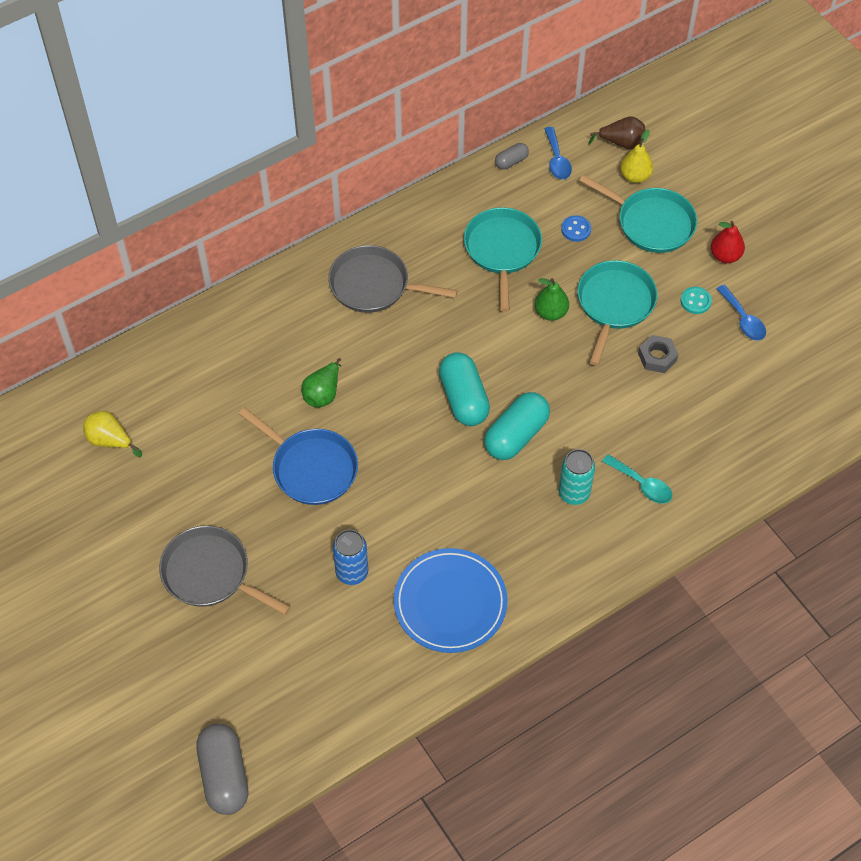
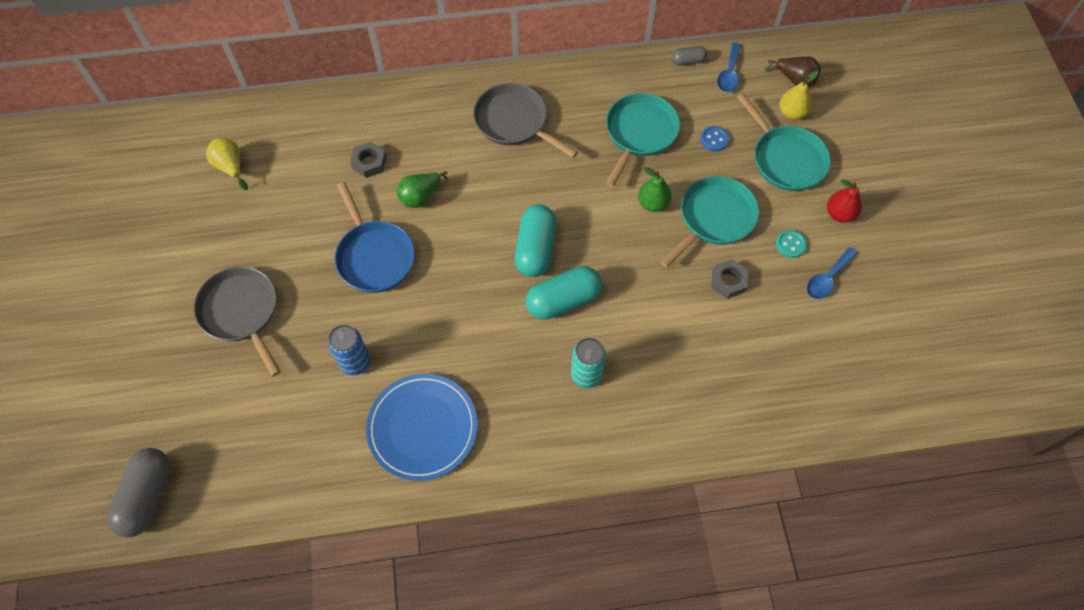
camera: 25 degrees right, 5 degrees up
(251, 381) = (369, 163): none -> grey nut
(642, 484) = (652, 394): turquoise spoon -> none
(743, 319) = (827, 279): blue spoon -> blue spoon turned 45 degrees clockwise

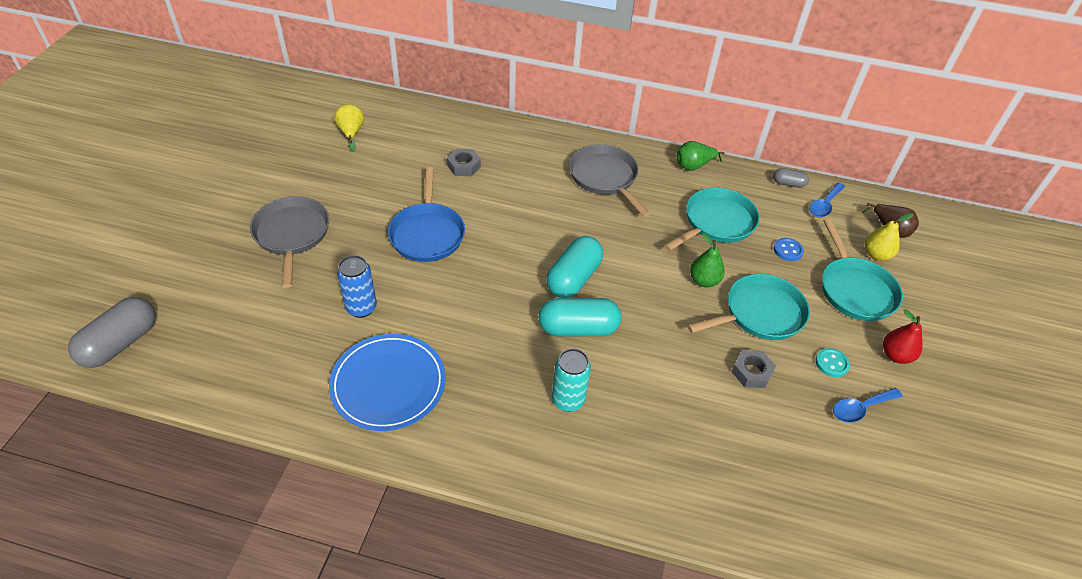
camera: 20 degrees right, 15 degrees down
(420, 197) = (493, 204): green pear -> green pear (693, 166)

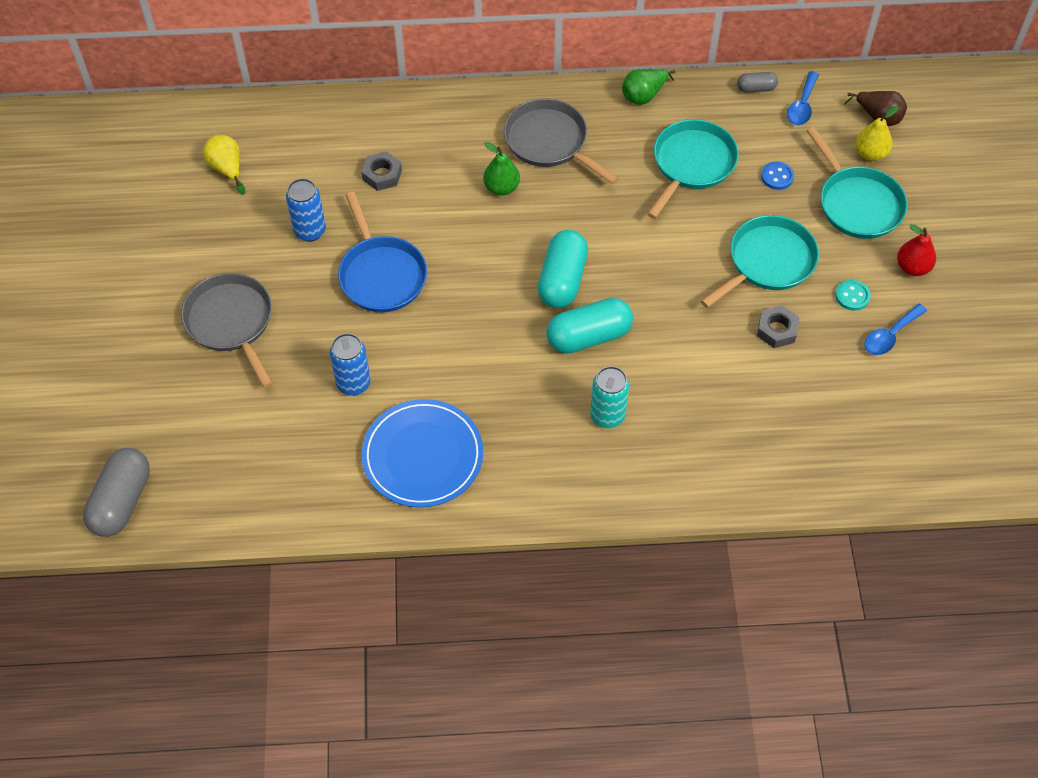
camera: 15 degrees left, 10 degrees up
(388, 189) = (310, 231): none -> blue can
(704, 281) = (699, 241): green pear -> green pear (501, 188)

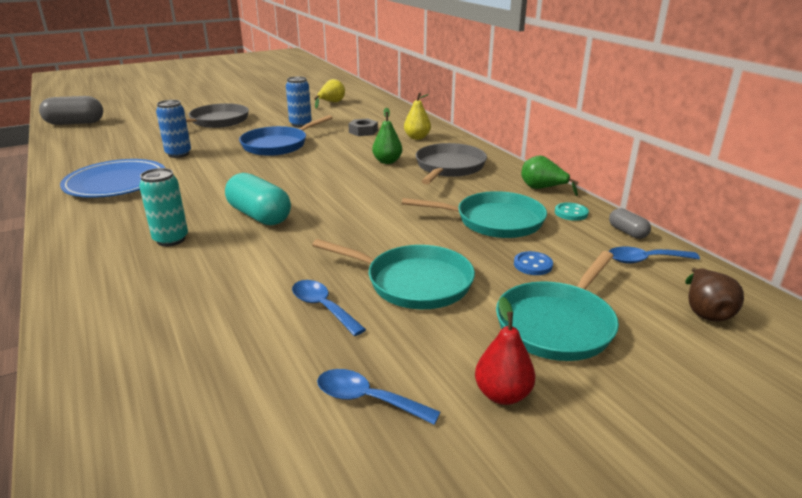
camera: 65 degrees right, 30 degrees down
(562, 280) = (314, 195): turquoise capsule -> none
(777, 330) = (322, 307): grey nut -> blue spoon
(852, 296) = (411, 351): turquoise button -> turquoise button (571, 213)
(870, 153) = (644, 317): yellow pear -> yellow pear (417, 138)

